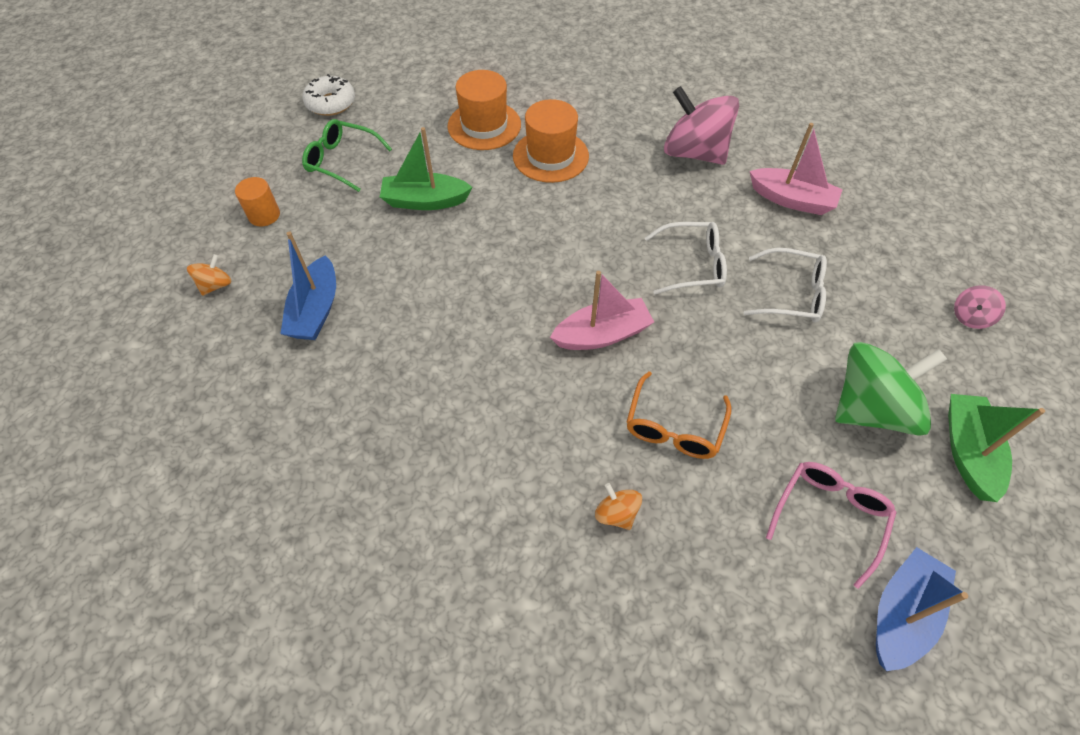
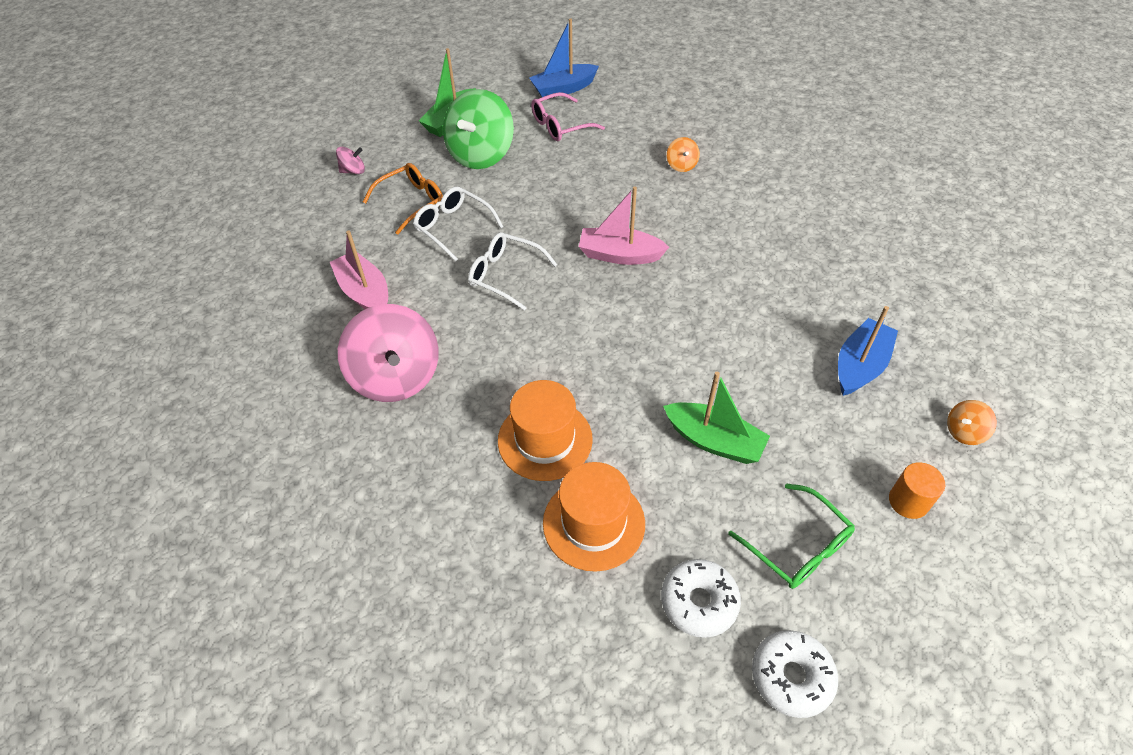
camera: 150 degrees left, 5 degrees down
(397, 114) = (699, 602): none -> white donut
(674, 427) = (613, 188): orange glasses -> orange glasses (412, 202)
(870, 409) = (481, 154): green spinning top -> green spinning top turned 75 degrees counterclockwise

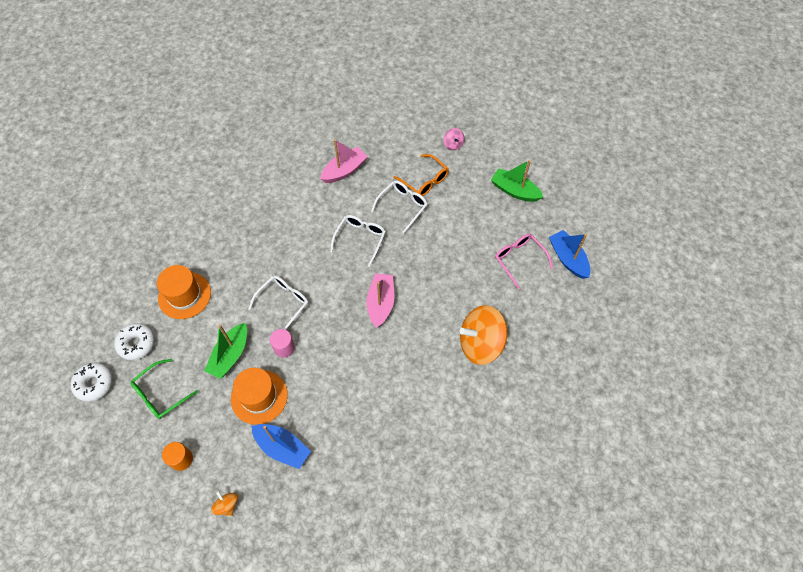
camera: 85 degrees right, 10 degrees up
(396, 376) = (282, 196): pink spinning top -> none
(481, 154) = (478, 213): green spinning top -> none
(545, 440) = (237, 270): orange hat -> orange hat (259, 397)
(615, 370) = (283, 302): none -> white glasses
(681, 165) = (480, 343): orange spinning top -> orange spinning top, size x2.29
(696, 367) = (284, 347): none -> pink cylinder

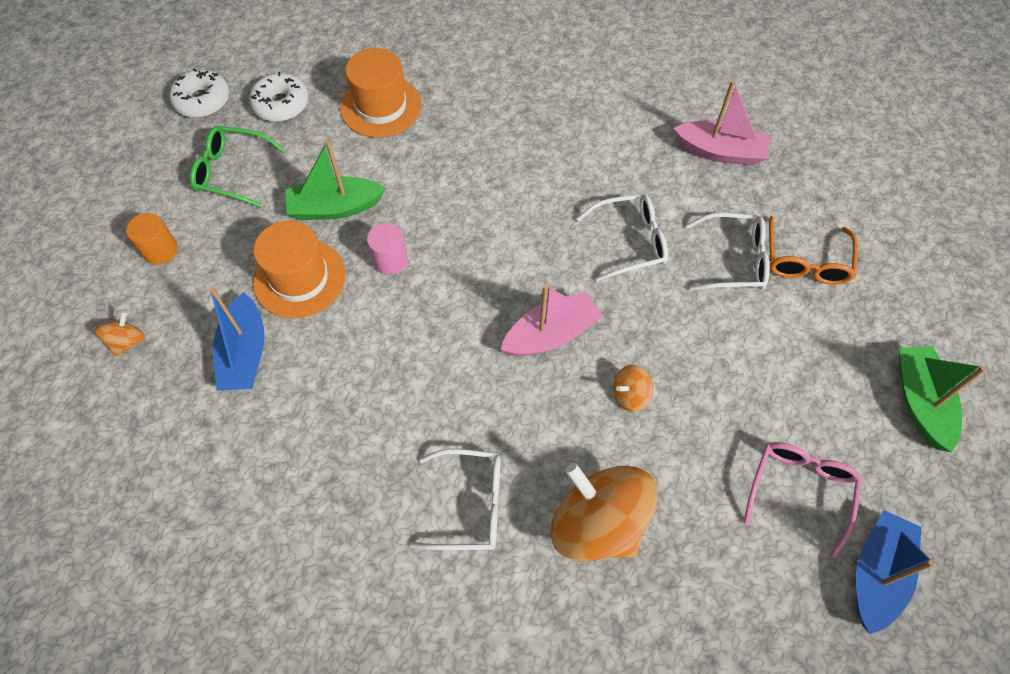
camera: 55 degrees right, 0 degrees up
(283, 302) = (455, 216): white glasses -> white glasses (470, 505)
(434, 292) = (630, 395): none -> orange spinning top
(453, 144) = (909, 258): pink spinning top -> none

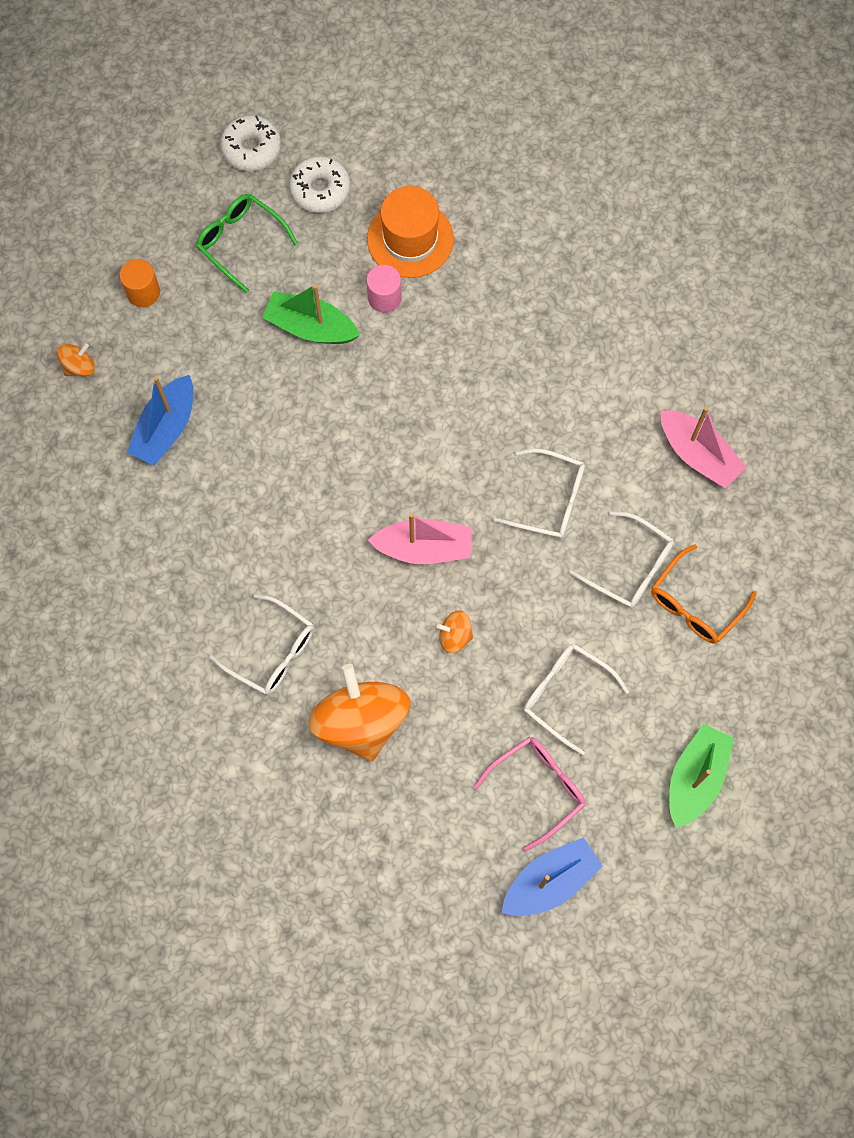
camera: 30 degrees right, 10 degrees up
(299, 278) = (244, 382): orange hat -> none
(390, 260) = (329, 405): pink cylinder -> pink cylinder (384, 298)
(761, 392) = (565, 694): none -> white glasses

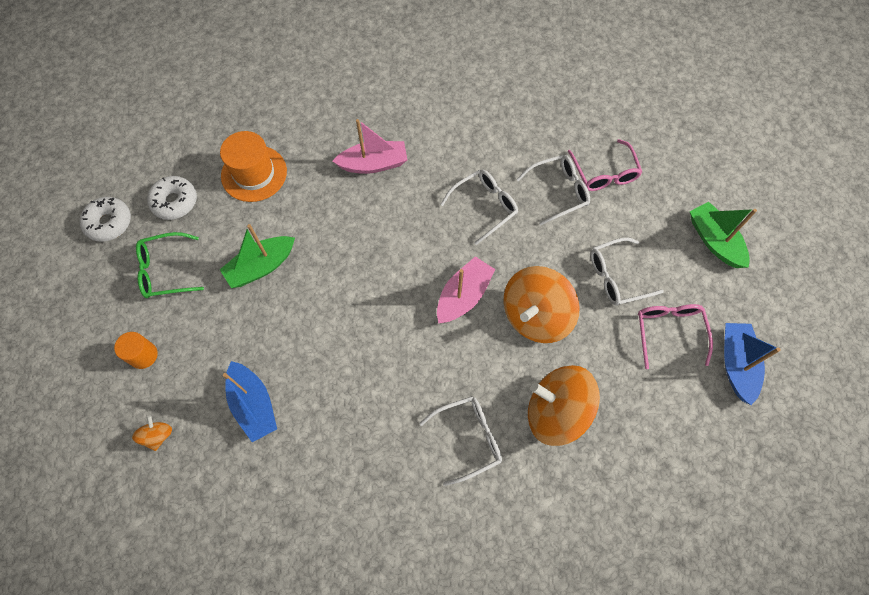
camera: 55 degrees left, 5 degrees down
(384, 298) = (279, 212): pink cylinder -> none
(455, 636) = (535, 316): orange spinning top -> orange spinning top, size x2.29
(695, 604) = (604, 173): orange glasses -> pink glasses
(698, 455) = (513, 115): pink boat -> pink boat (374, 164)

